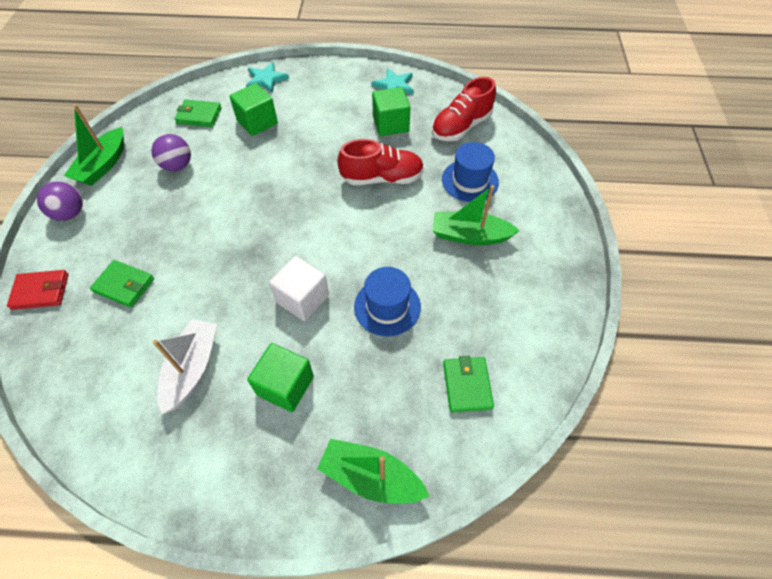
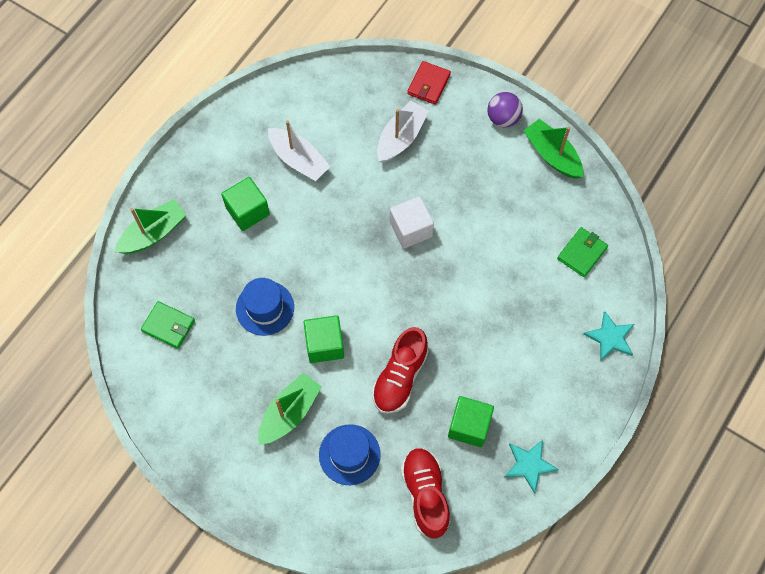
camera: 120 degrees right, 10 degrees up
(124, 285) = (401, 138): green wallet -> white boat
(177, 166) = (517, 212): purple ball -> none
(257, 122) = (543, 301): green cube -> green cube (324, 345)
(302, 298) = (311, 252): white cube -> white cube (411, 229)

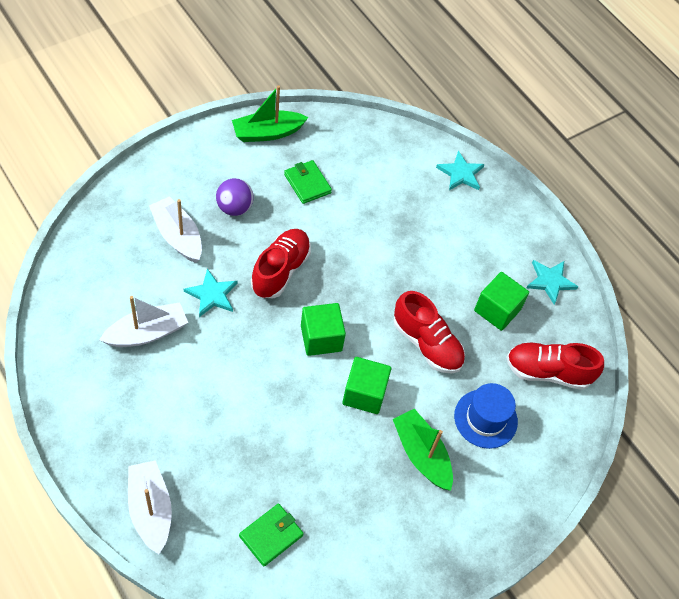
camera: 75 degrees left, 10 degrees down
(153, 233) = (150, 510): green boat -> white boat
(247, 211) = (178, 404): green cube -> green cube (321, 338)
(265, 308) = (298, 432): blue hat -> none
(358, 189) = (212, 295): none -> turquoise star
(411, 229) = (280, 270): white cube -> red shoe
(429, 84) = (134, 189): red wallet -> none
(503, 118) = (208, 150): purple ball -> purple ball (234, 208)
(582, 253) = (374, 156): green wallet -> green wallet (307, 184)

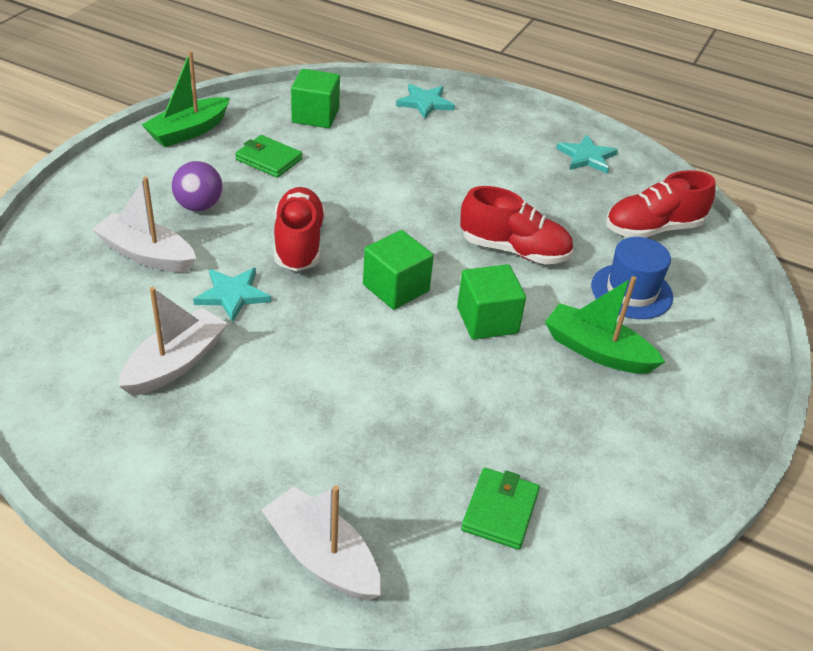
camera: 25 degrees left, 15 degrees down
(497, 310) = (558, 197): green cube -> green cube (315, 116)

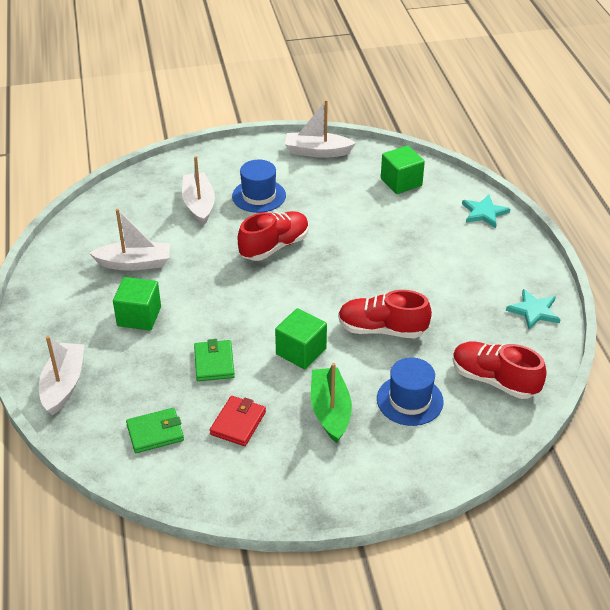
camera: 55 degrees right, 0 degrees up
(188, 131) = (317, 152): green boat -> white boat
(199, 206) = (259, 196): purple ball -> blue hat
(232, 295) = (204, 250): turquoise star -> none
(269, 159) = (333, 192): green wallet -> green wallet (214, 363)
(396, 288) = (283, 302): green cube -> green cube (139, 316)
(514, 250) = (382, 329): red shoe -> red shoe turned 120 degrees clockwise
(550, 430) = (238, 423): none -> red wallet

